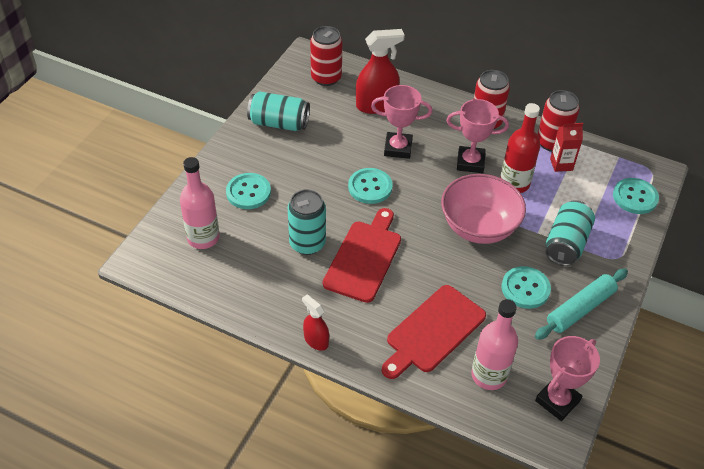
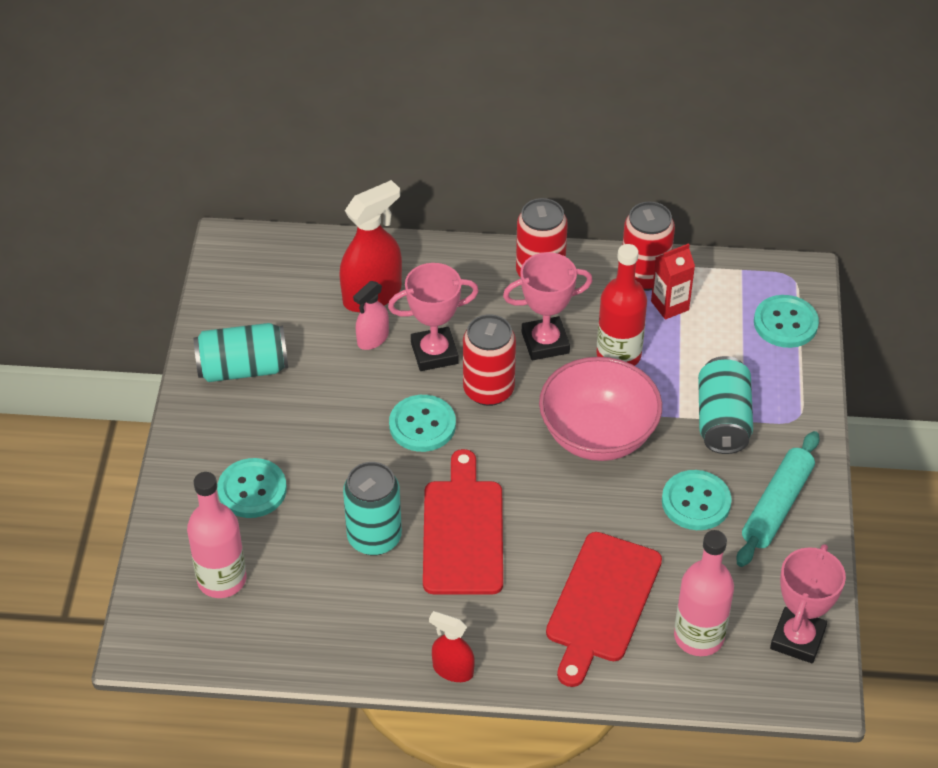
camera: 20 degrees left, 0 degrees up
(326, 78) = (277, 274): red can -> red can (488, 390)
(364, 129) = (372, 339): none -> pink spray bottle

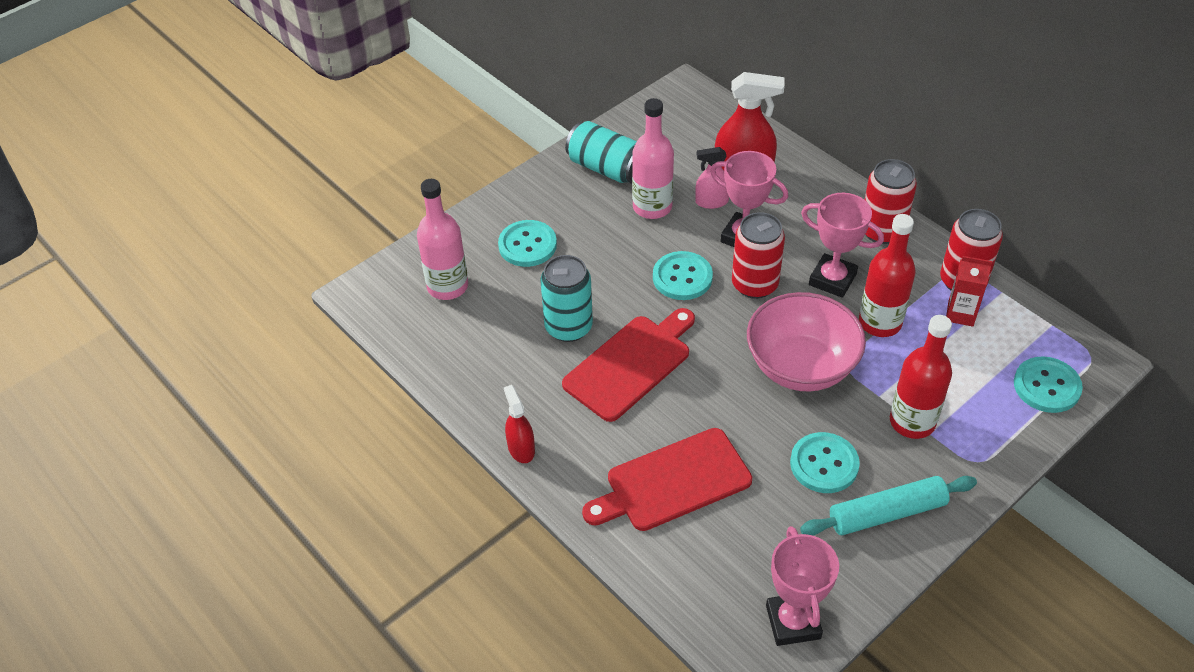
camera: 45 degrees right, 0 degrees up
(699, 636) = (717, 560): pink bottle -> pink bottle (652, 207)
(723, 420) = (912, 422): turquoise can -> red bottle
(797, 639) = (793, 622): pink trophy -> pink trophy turned 75 degrees counterclockwise

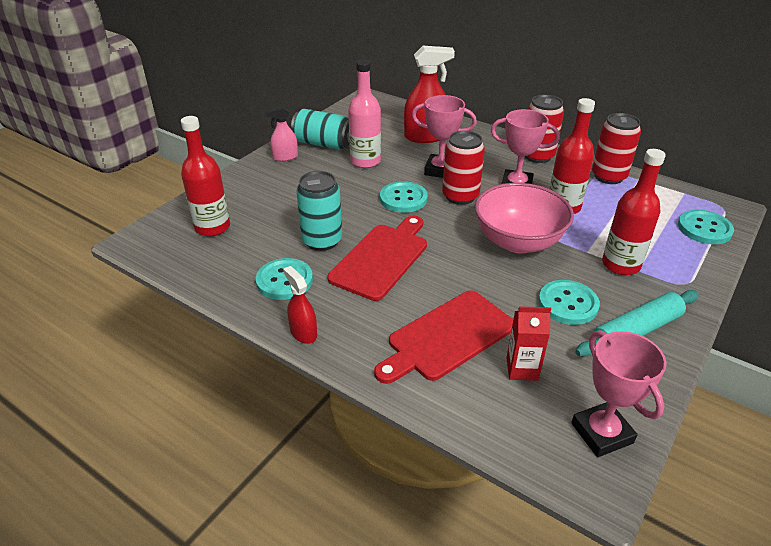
camera: 15 degrees left, 10 degrees down
(447, 286) = (212, 227): pink bottle -> red bottle
(527, 245) = (274, 194): turquoise button -> turquoise button (284, 280)
(711, 202) = (408, 153): pink spray bottle -> pink spray bottle (285, 157)
(960, 314) = (618, 195): red carton -> red carton (522, 369)

